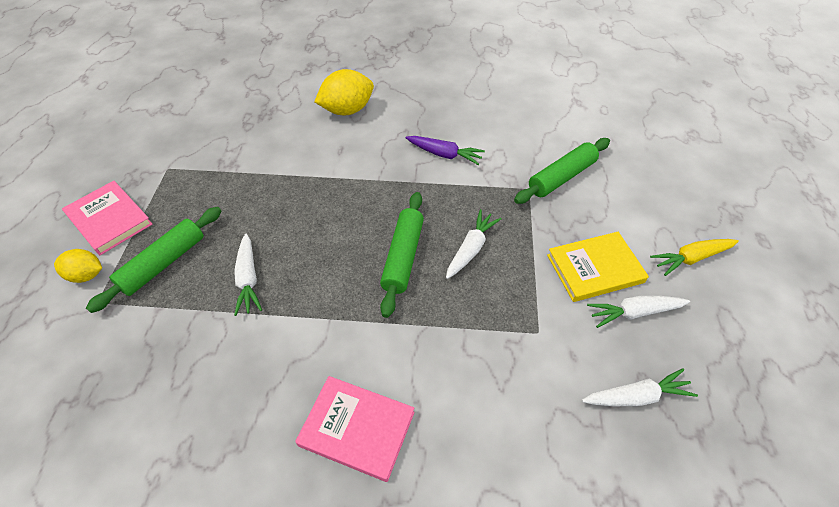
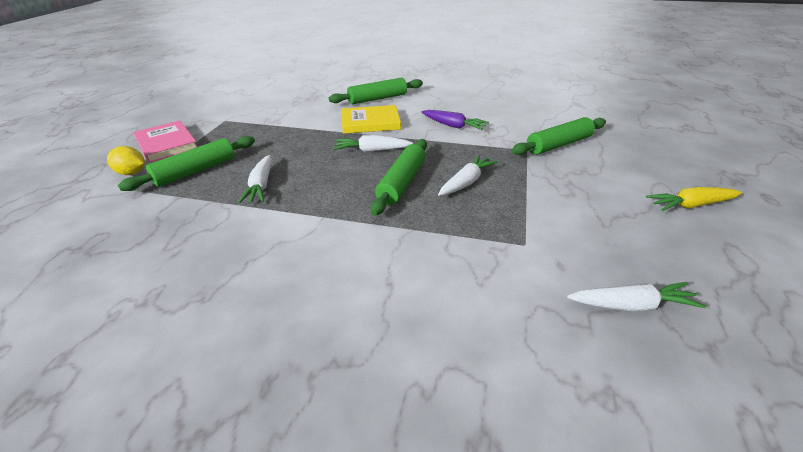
camera: 10 degrees right, 15 degrees down
(347, 110) = (377, 99): yellow lemon -> green rolling pin
(357, 428) = (323, 297): pink book -> none
(595, 268) = (587, 204): yellow book -> yellow book (370, 122)
(634, 313) = (628, 239): white carrot -> white carrot (371, 150)

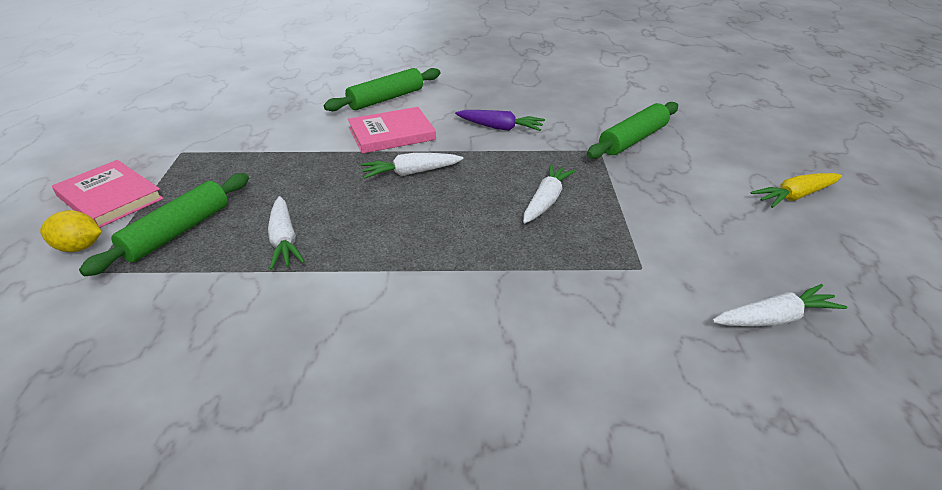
camera: 15 degrees left, 0 degrees up
(370, 122) = (391, 134): yellow book -> pink book
(402, 183) = (468, 212): green rolling pin -> none

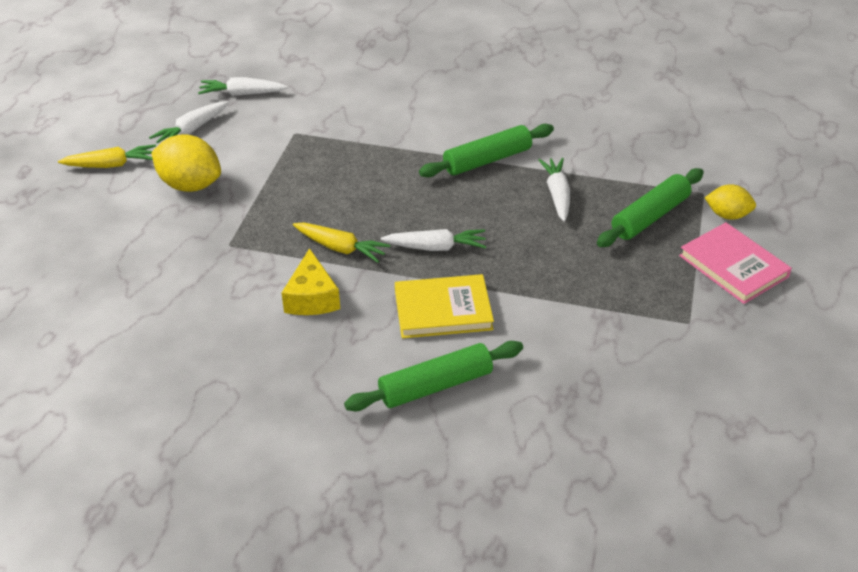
camera: 165 degrees left, 5 degrees up
(391, 134) = (443, 310): pink book -> yellow book
(499, 160) = (341, 248): none -> yellow carrot
(500, 128) = (312, 297): purple carrot -> yellow cheese
(546, 201) = (324, 195): white carrot -> white carrot (191, 130)
(633, 140) = (180, 252): green rolling pin -> green rolling pin (487, 160)
(691, 190) = (190, 185): none -> yellow lemon

